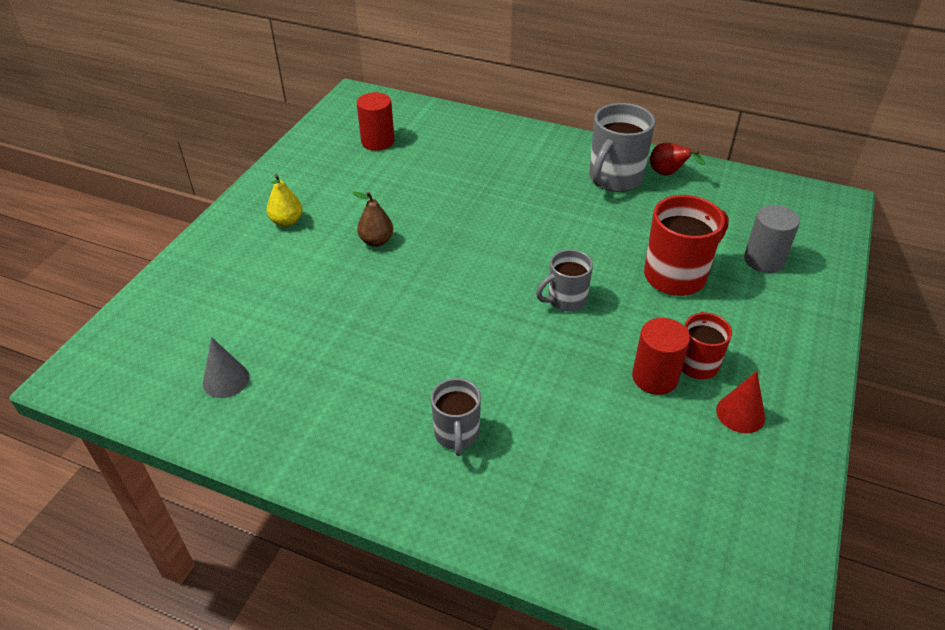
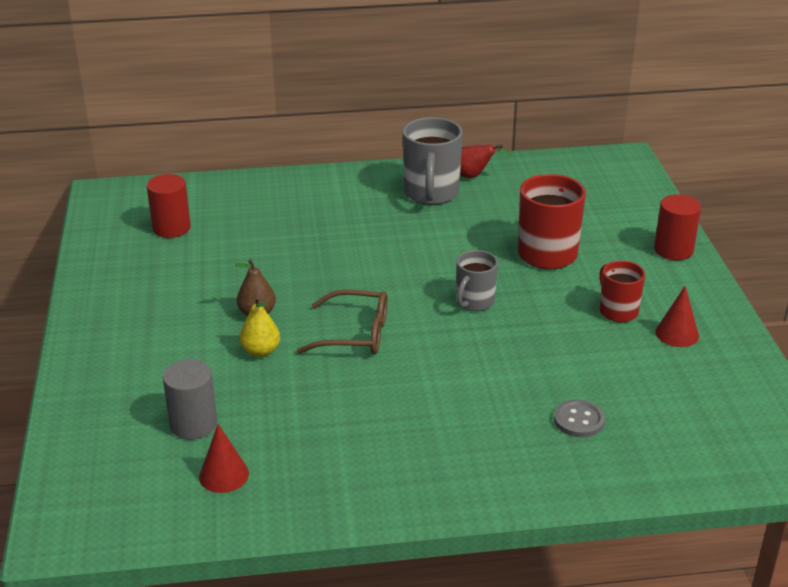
camera: 30 degrees left, 10 degrees down
(226, 380) = (224, 475): grey cone -> red cone
(287, 221) = (147, 326): yellow pear -> yellow pear (261, 351)
(437, 291) = (355, 334): none -> brown glasses
(457, 434) = (475, 433): grey mug -> none
(563, 466) = (579, 420): none -> grey button
(655, 377) = (594, 333): red cylinder -> red cylinder (673, 250)
(764, 260) = (605, 219): grey cylinder -> grey cylinder (193, 424)

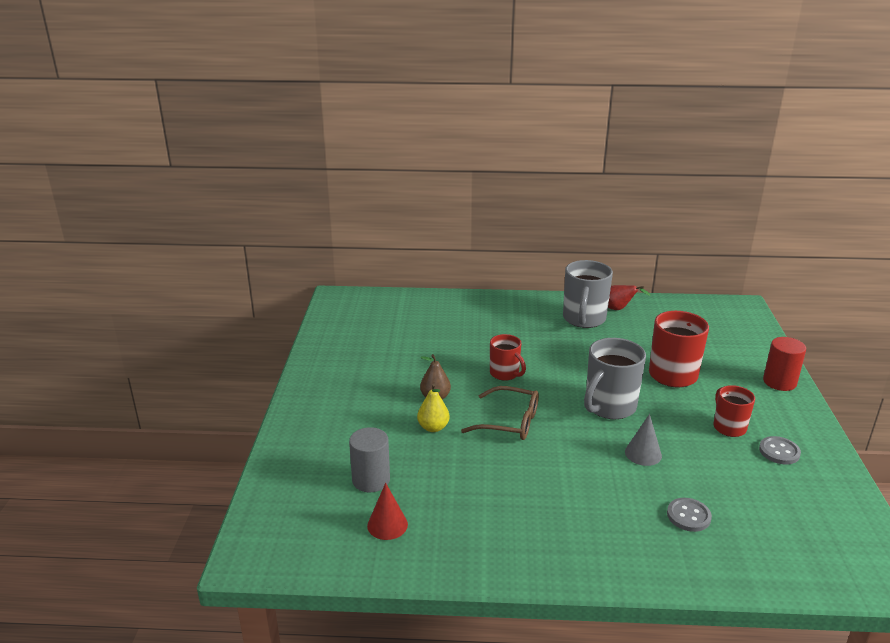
camera: 10 degrees right, 5 degrees down
(171, 228) = (382, 326): red cylinder -> none
(341, 274) = (505, 374): none -> red mug
(474, 302) = (609, 407): grey mug -> grey mug, size x1.64
(520, 354) = (643, 453): none -> grey cone
(677, 334) = (779, 451): red cone -> grey button

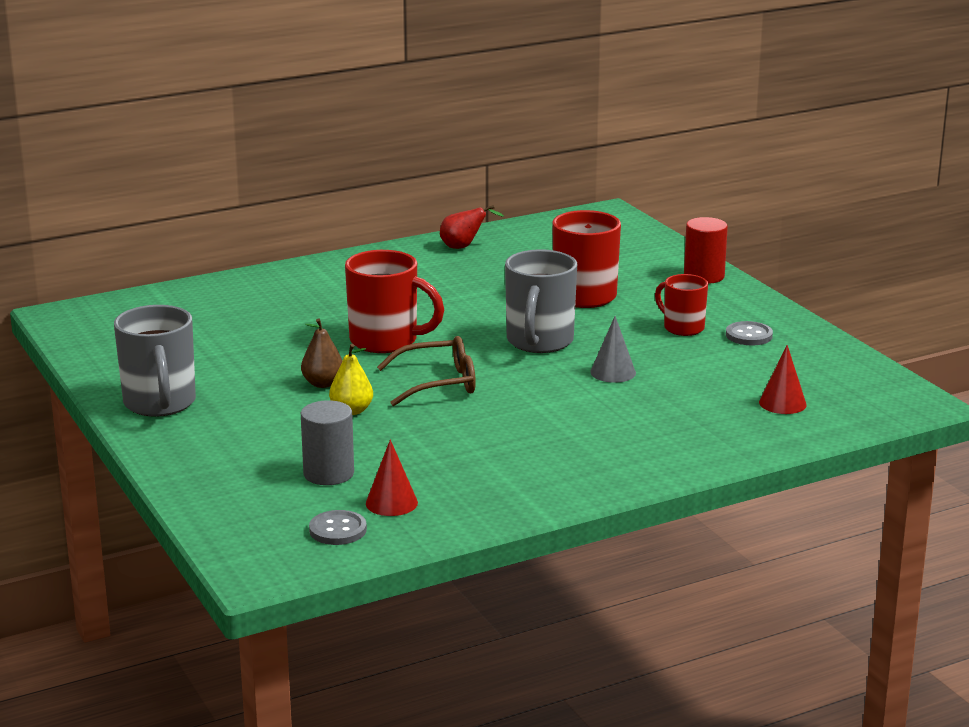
camera: 30 degrees left, 5 degrees down
(505, 374) = (386, 341): red mug -> red mug, size x1.64
(584, 319) = (430, 266): grey mug -> grey mug (160, 404)
(688, 516) = (701, 409): grey button -> grey button (338, 530)
(763, 534) = (782, 403): none -> red cone

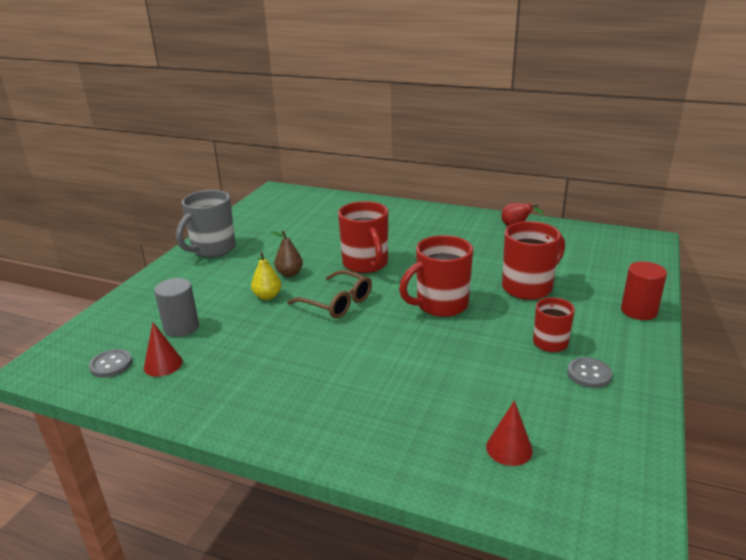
camera: 50 degrees right, 5 degrees up
(539, 342) = (440, 305): grey mug -> red mug
(613, 372) = (441, 350): grey cone -> none

